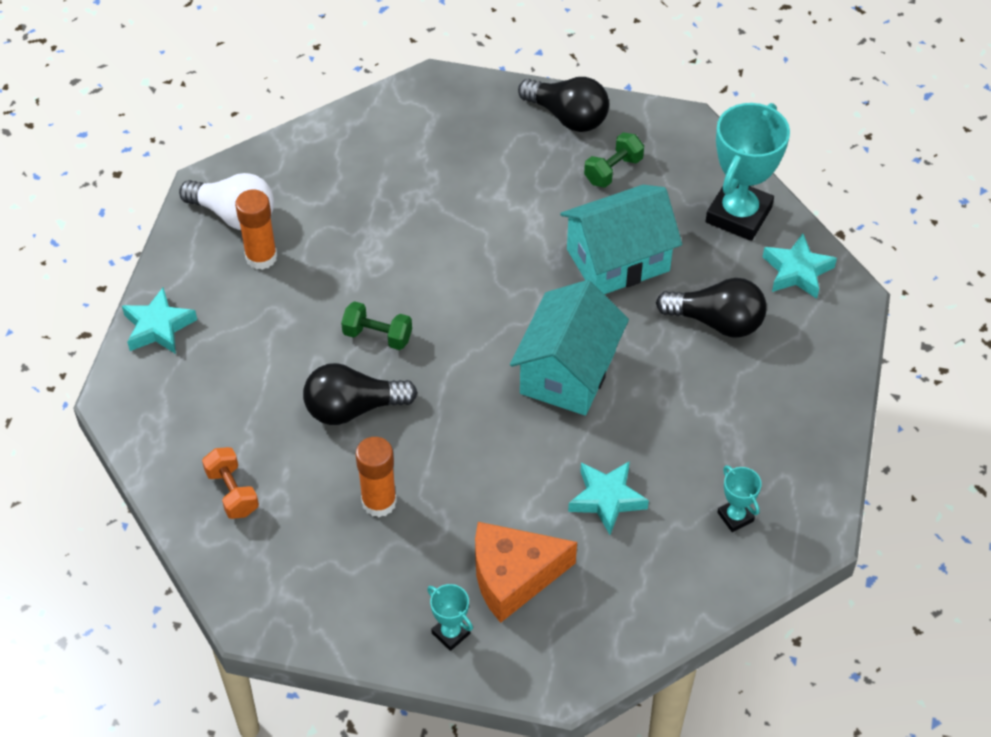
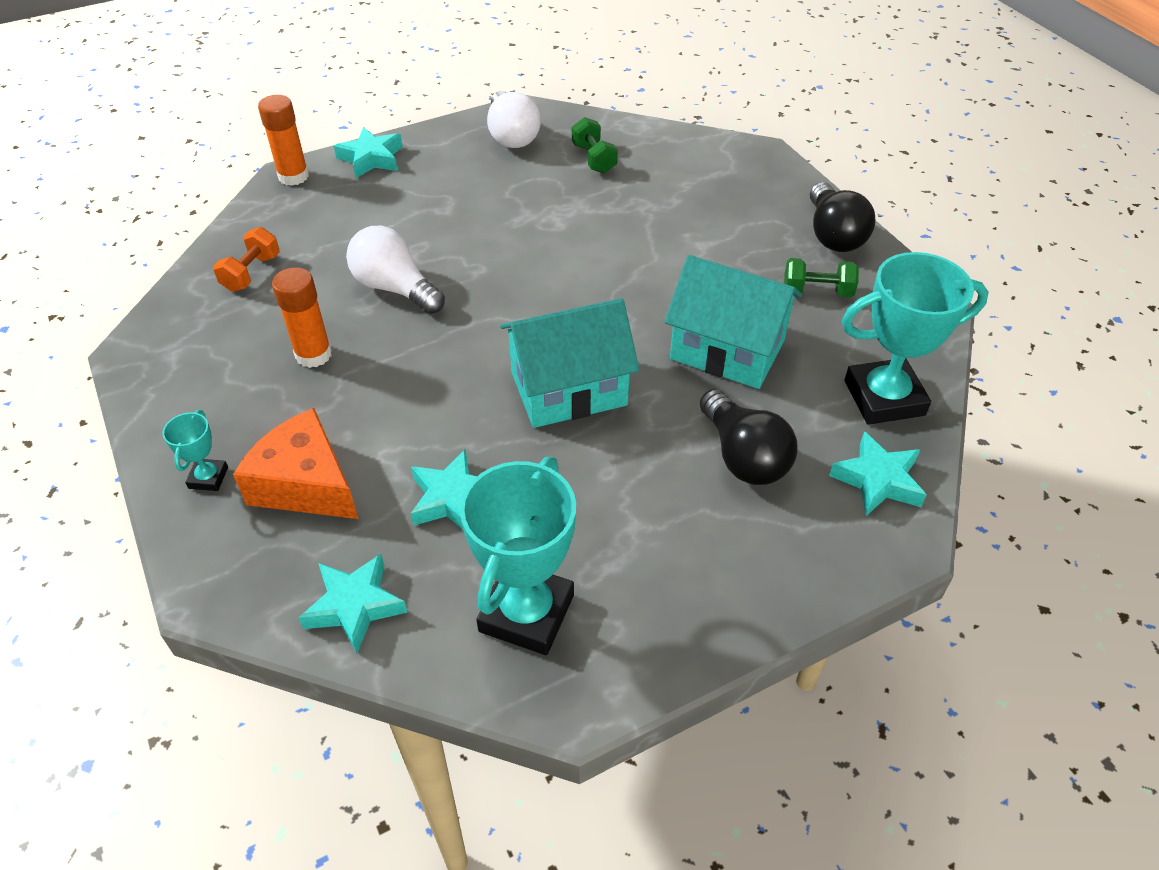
camera: 50 degrees right, 5 degrees down
(261, 257) = (488, 167): orange glue stick -> orange glue stick (293, 176)
(353, 408) = (395, 288): black light bulb -> white light bulb
(377, 336) = (481, 261): green dumbbell -> green dumbbell (594, 158)
(649, 605) = (355, 606): none -> turquoise star
(735, 517) = (526, 613): turquoise trophy -> turquoise trophy, size x2.15

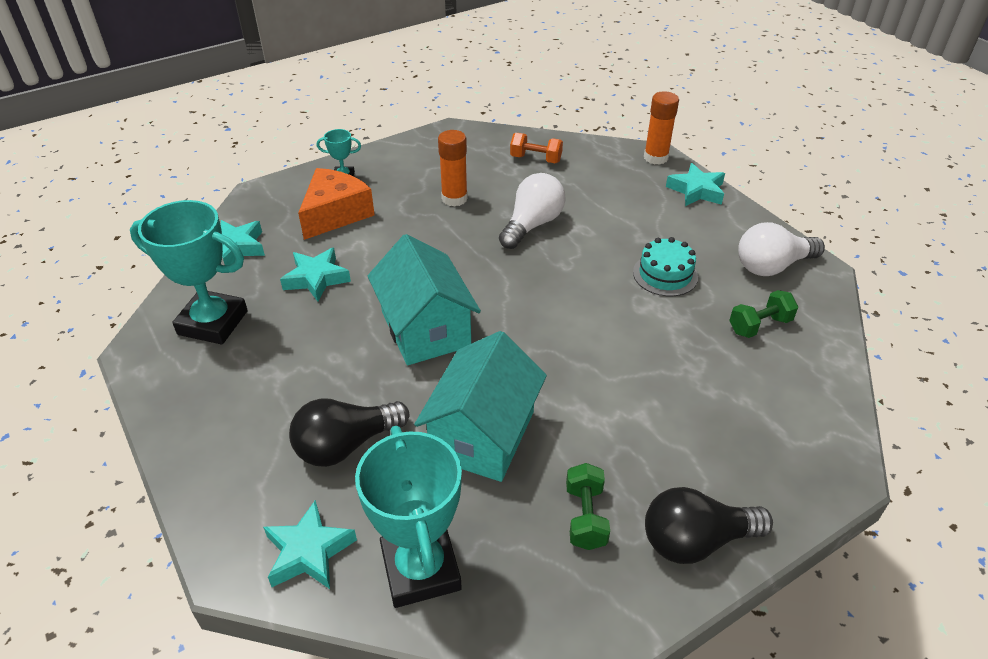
camera: 85 degrees right, 5 degrees down
(510, 202) = (665, 274): none -> turquoise cake

